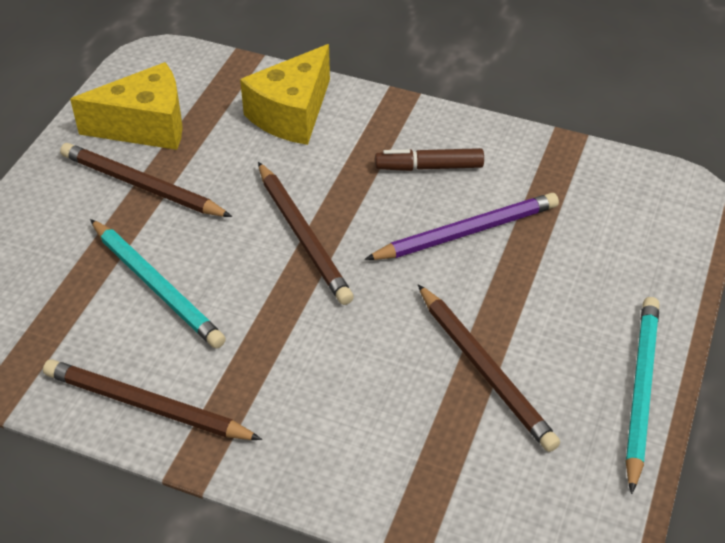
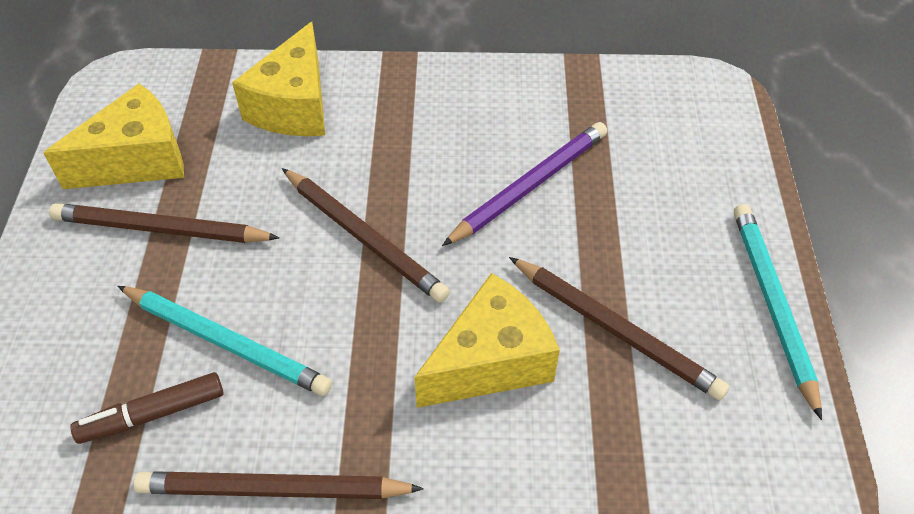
camera: 20 degrees left, 5 degrees up
(364, 363) = (491, 361): none -> yellow cheese
(429, 167) = (461, 127): brown marker -> brown marker (152, 414)

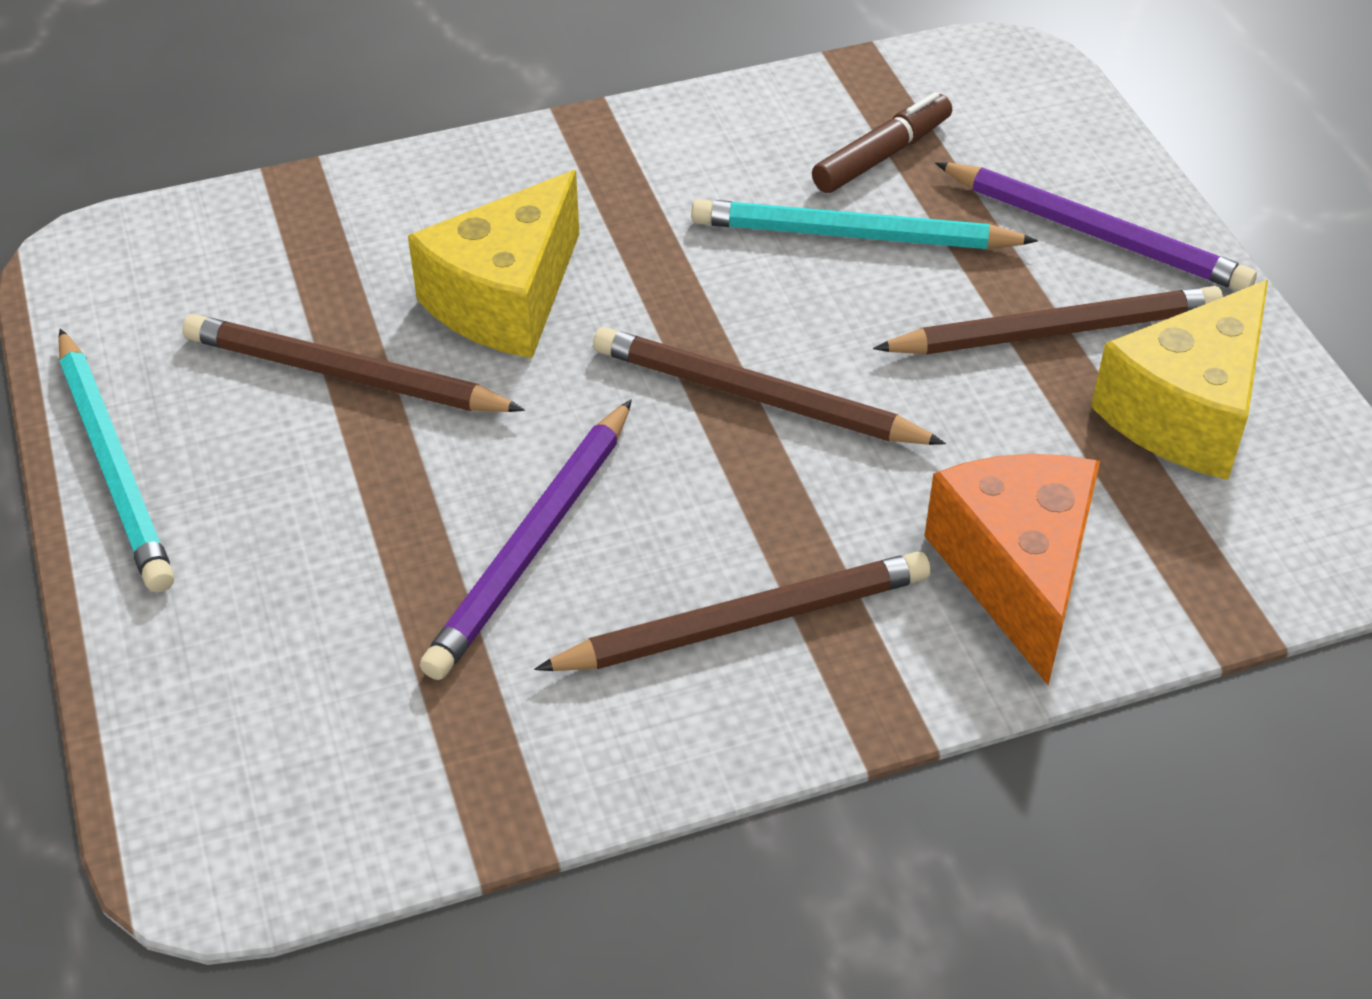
camera: 160 degrees right, 5 degrees down
(71, 293) = (1095, 233): none -> purple pencil
(273, 489) = (700, 133): brown pencil -> brown pencil (744, 622)
(294, 106) = (1017, 573): yellow cheese -> orange cheese

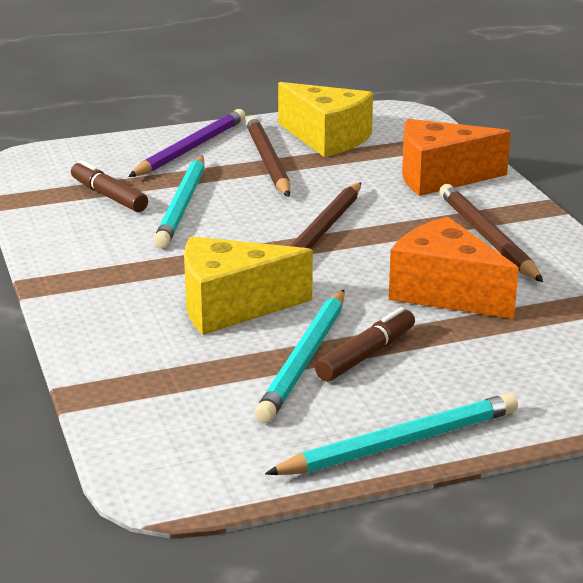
camera: 90 degrees left, 20 degrees down
(345, 375) = (304, 359): brown pencil -> turquoise pencil
(346, 440) = (366, 355): none -> brown marker
(506, 299) = (231, 307): yellow cheese -> yellow cheese turned 135 degrees clockwise
(533, 544) = (445, 292): purple pencil -> orange cheese

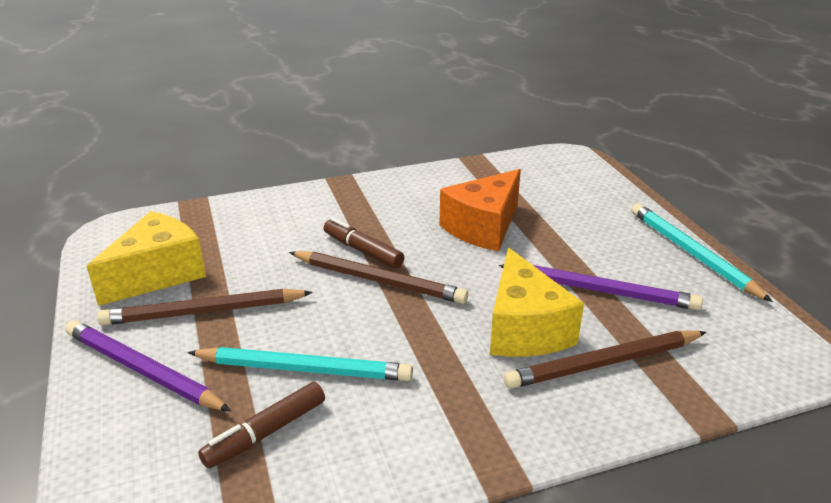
camera: 90 degrees left, 5 degrees up
(304, 359) = (600, 290): turquoise pencil -> purple pencil
(366, 355) = (585, 263): brown marker -> brown marker (363, 251)
(440, 177) = (274, 219): orange cheese -> none
(487, 237) = (392, 205): brown pencil -> brown pencil (604, 363)

